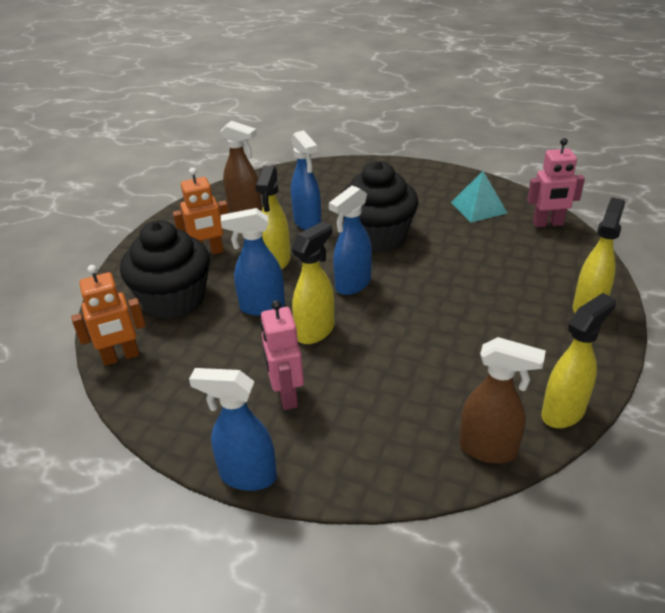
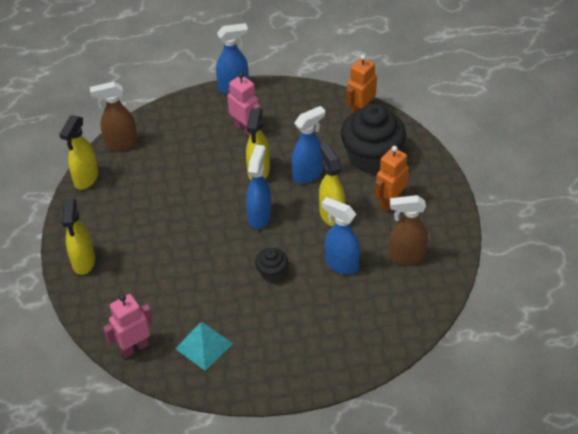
camera: 150 degrees right, 10 degrees up
(378, 236) = (272, 272): black cupcake -> black cupcake, size x0.47

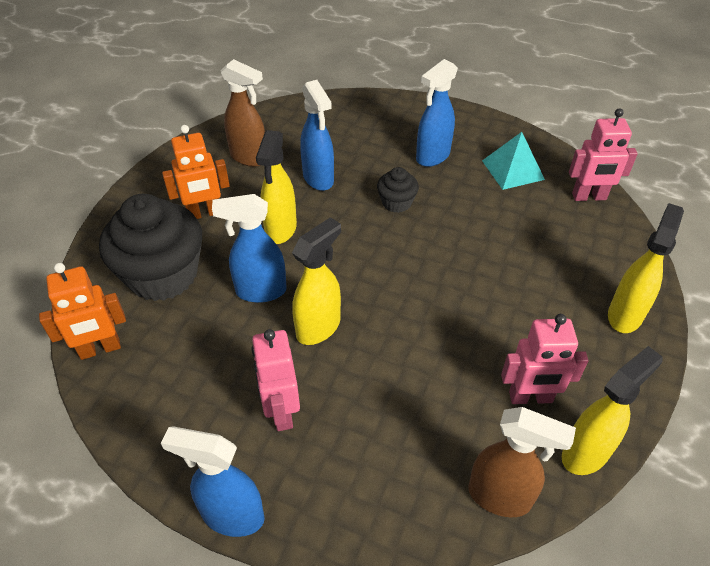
camera: 150 degrees left, 0 degrees up
(123, 191) = (530, 397): none -> pink robot
(259, 217) = (364, 267): blue spray bottle -> blue spray bottle (432, 157)

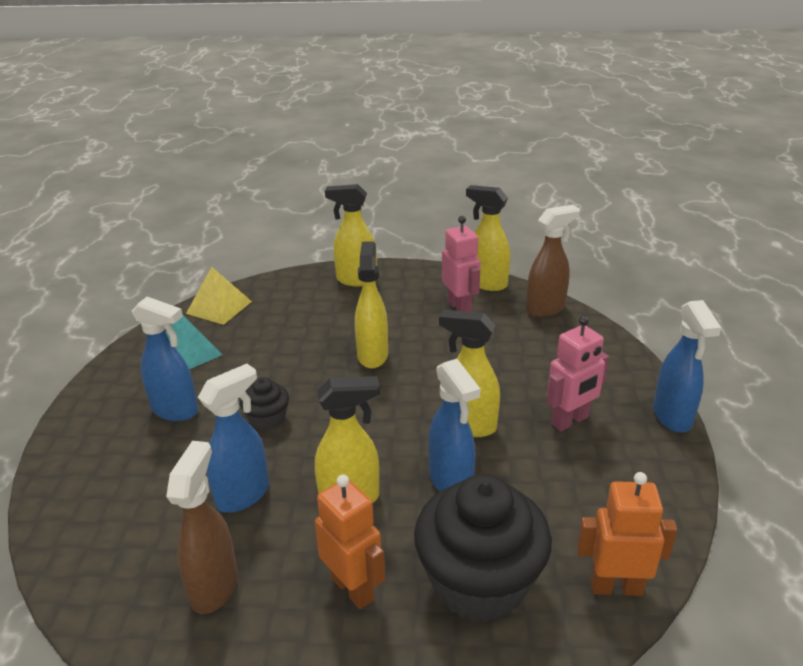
camera: 110 degrees left, 15 degrees down
(100, 349) = (616, 586): orange robot -> orange robot turned 45 degrees counterclockwise
(461, 289) = (372, 355): none -> yellow spray bottle
(500, 497) = (546, 309): brown spray bottle -> brown spray bottle turned 60 degrees clockwise
(589, 197) = (219, 307): pink robot -> yellow pyramid

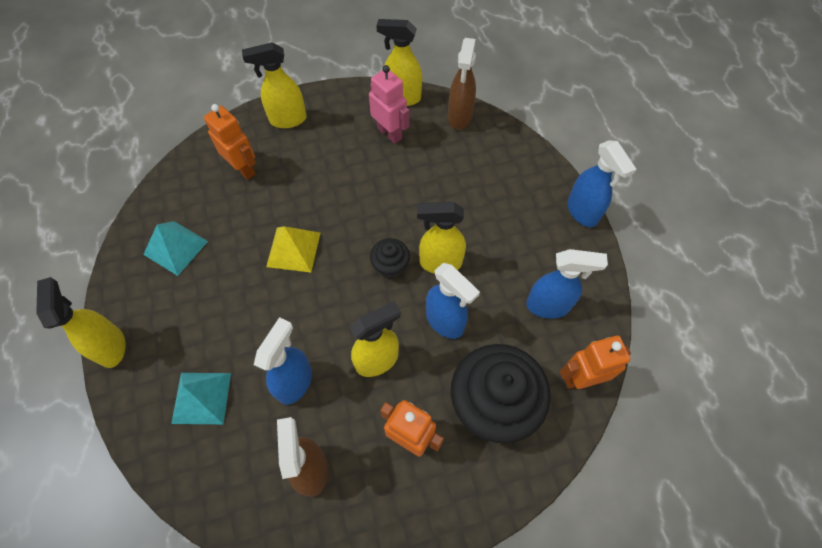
camera: 20 degrees left, 30 degrees up
(134, 482) = (201, 397): none -> turquoise pyramid
(176, 410) = (198, 314): blue spray bottle -> blue spray bottle (548, 306)
(219, 307) = (177, 184): yellow pyramid -> yellow pyramid (293, 249)
(267, 419) = (279, 301): black cupcake -> black cupcake (390, 265)
(291, 307) = (243, 168): none -> orange robot
(372, 355) = (337, 207): yellow spray bottle -> yellow spray bottle (111, 346)
(546, 309) = (459, 117): brown spray bottle -> brown spray bottle turned 150 degrees clockwise
(570, 421) = (512, 236): pink robot -> none

